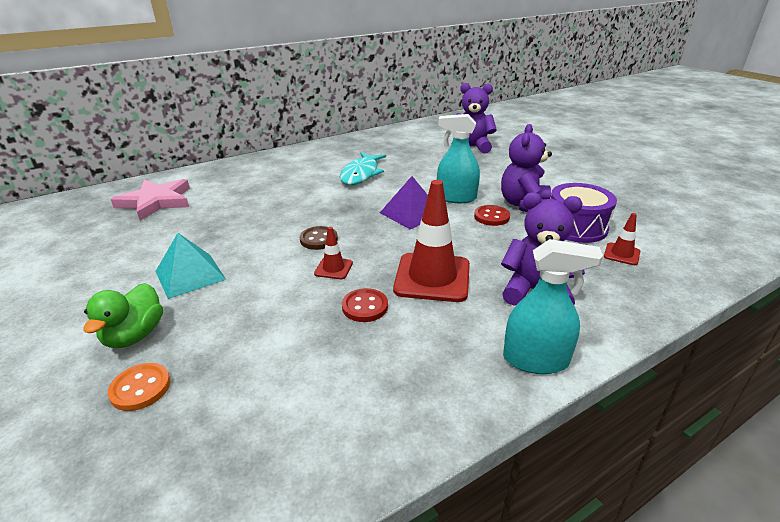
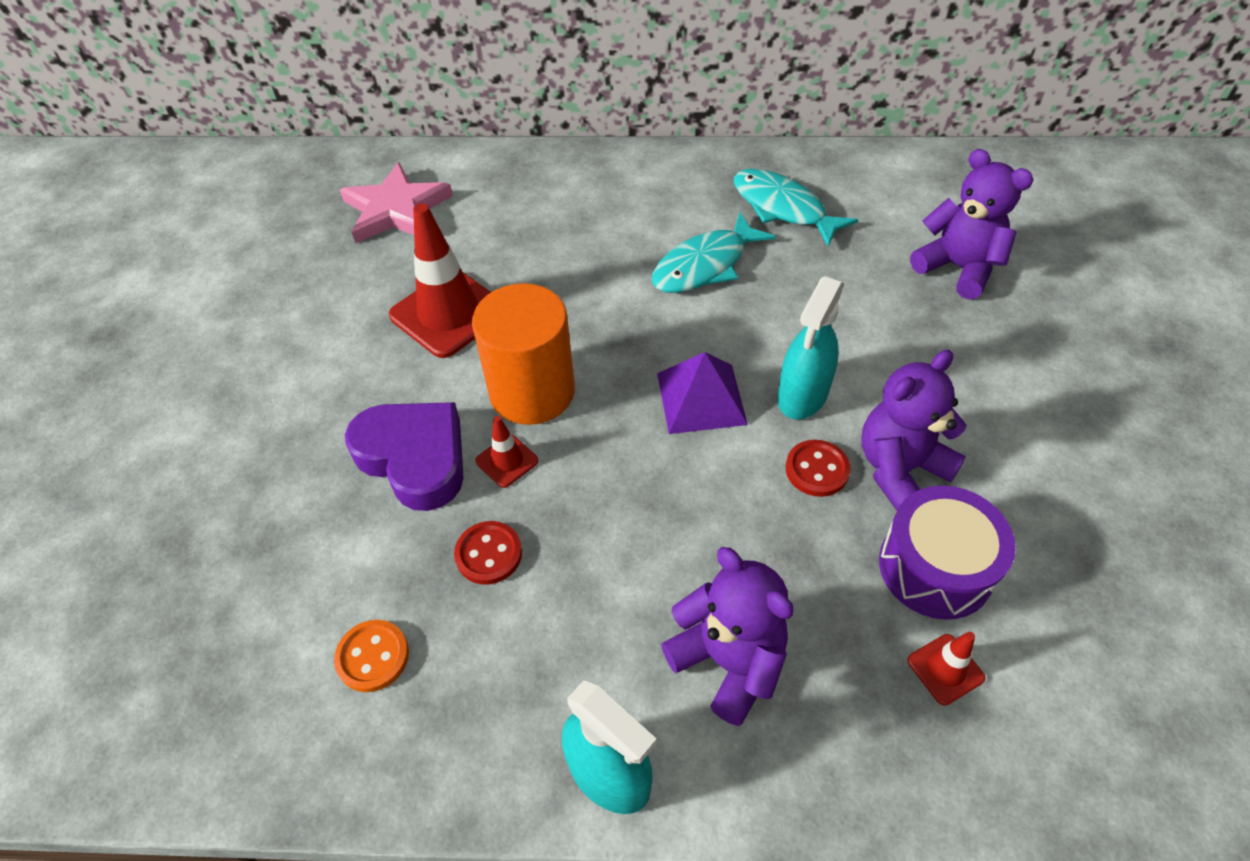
camera: 35 degrees right, 20 degrees up
(135, 335) = (235, 457): green duck -> none
(140, 388) = (197, 540): orange button -> orange button (373, 657)
(190, 275) = (344, 383): turquoise pyramid -> none
(274, 288) = (414, 458): none -> purple heart
(319, 239) = (532, 391): brown button -> orange cylinder
(377, 150) = (783, 208): none -> turquoise fish
(432, 277) = (614, 550): red traffic cone -> red traffic cone (448, 313)
(456, 198) = (802, 395): turquoise spray bottle -> turquoise spray bottle turned 105 degrees counterclockwise

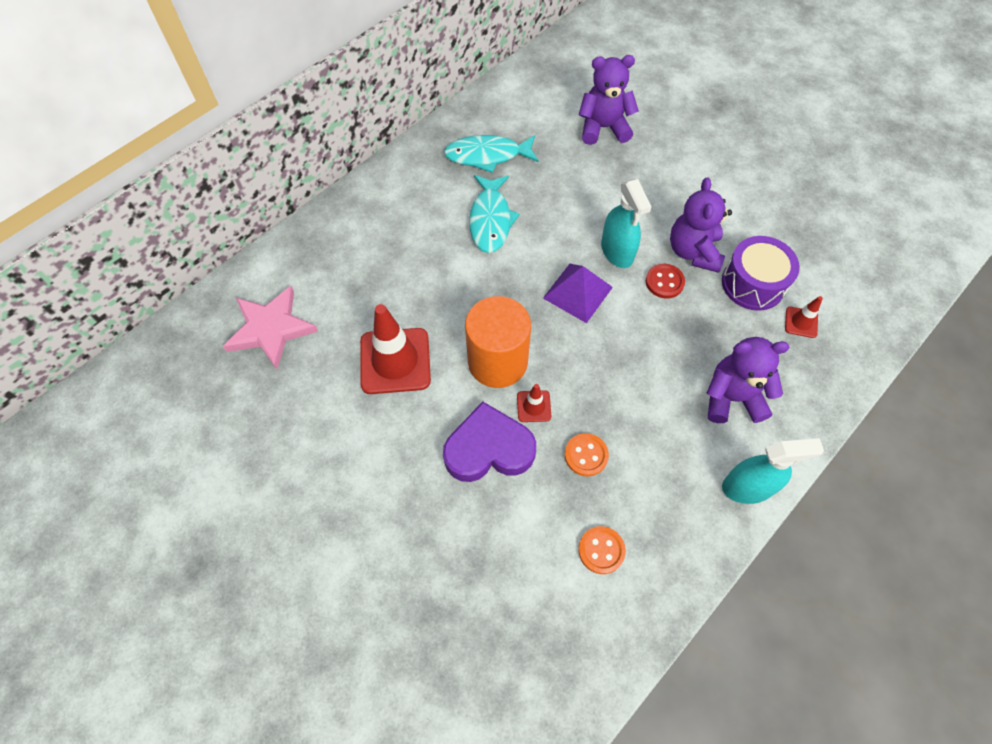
camera: 50 degrees left, 10 degrees up
(489, 554) = (586, 455): red button -> orange button

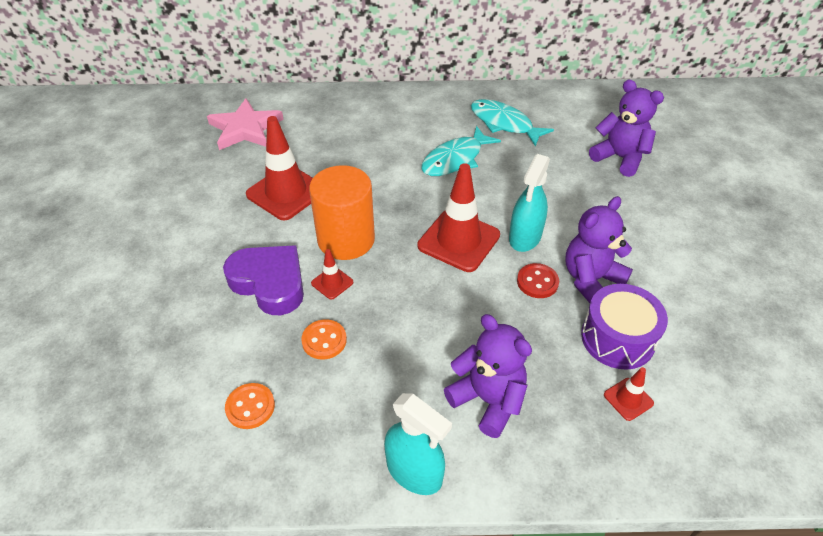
camera: 45 degrees right, 15 degrees down
(577, 292) = (458, 240): purple pyramid -> red traffic cone

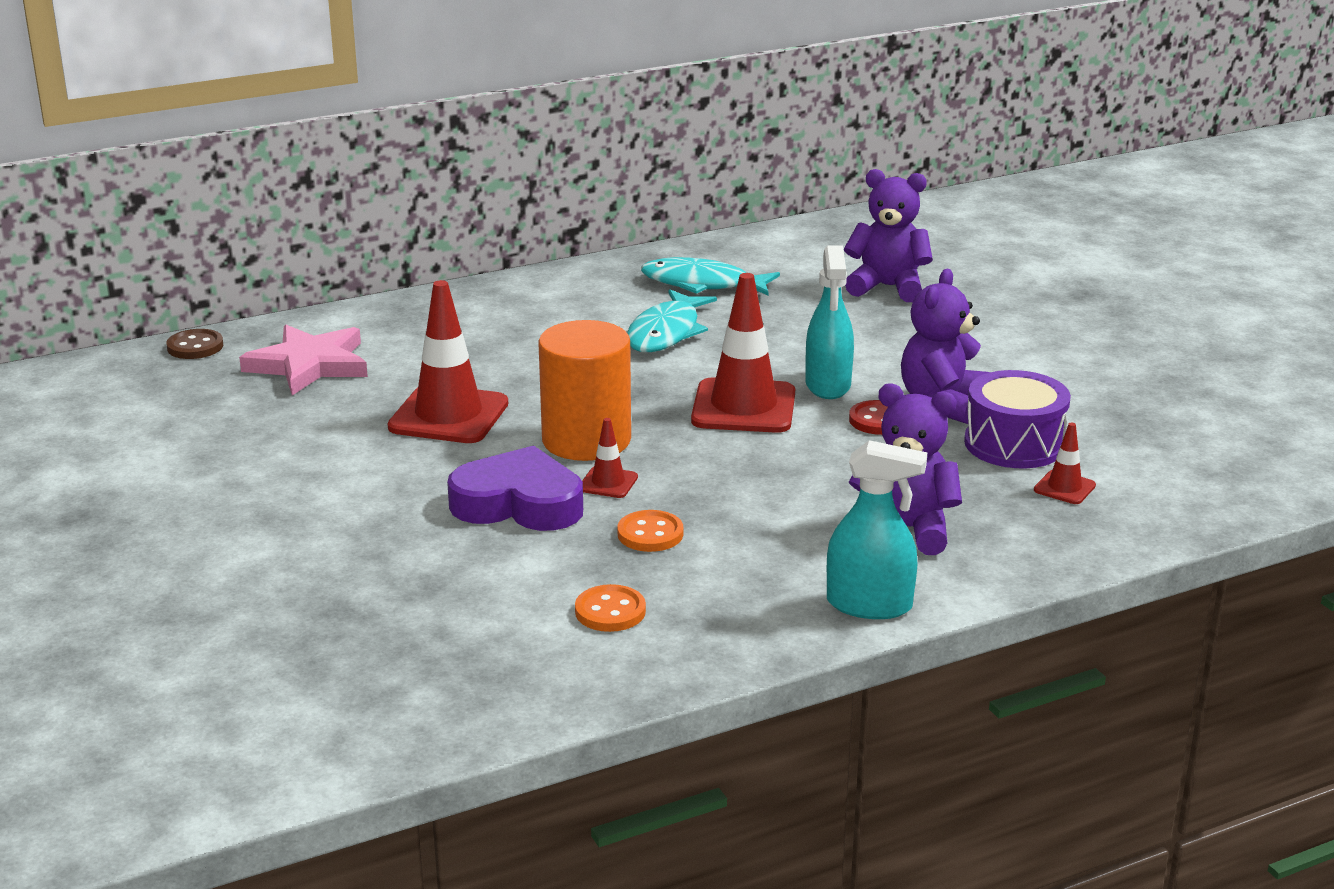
camera: 25 degrees left, 20 degrees down
(201, 98) = (195, 347): none -> brown button

